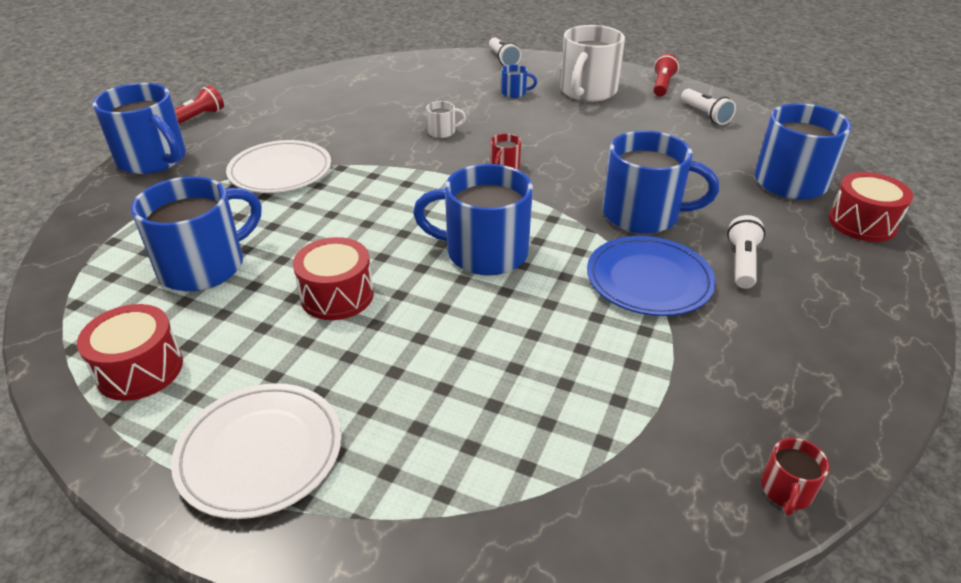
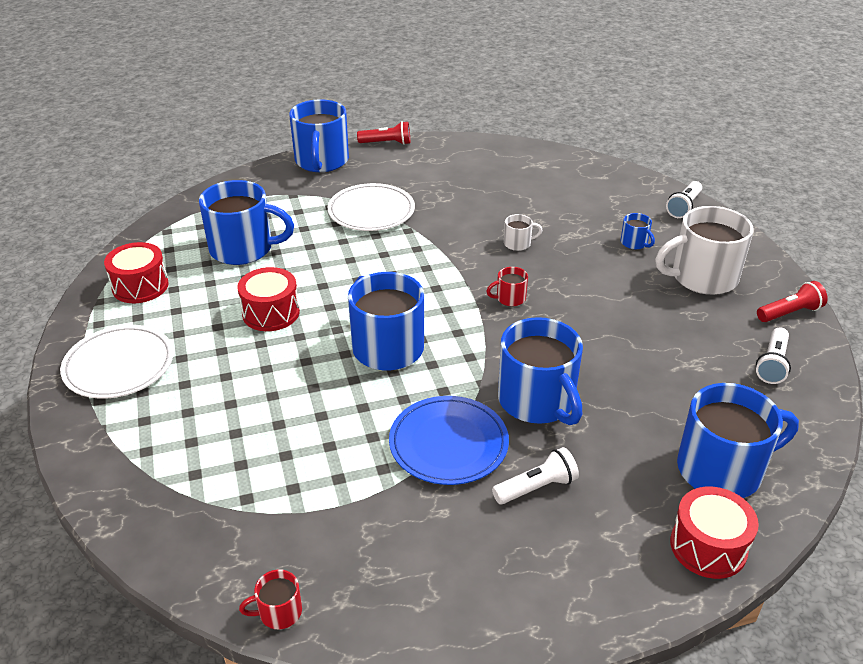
camera: 50 degrees right, 0 degrees up
(442, 132) = (518, 243): white mug -> white mug turned 45 degrees counterclockwise

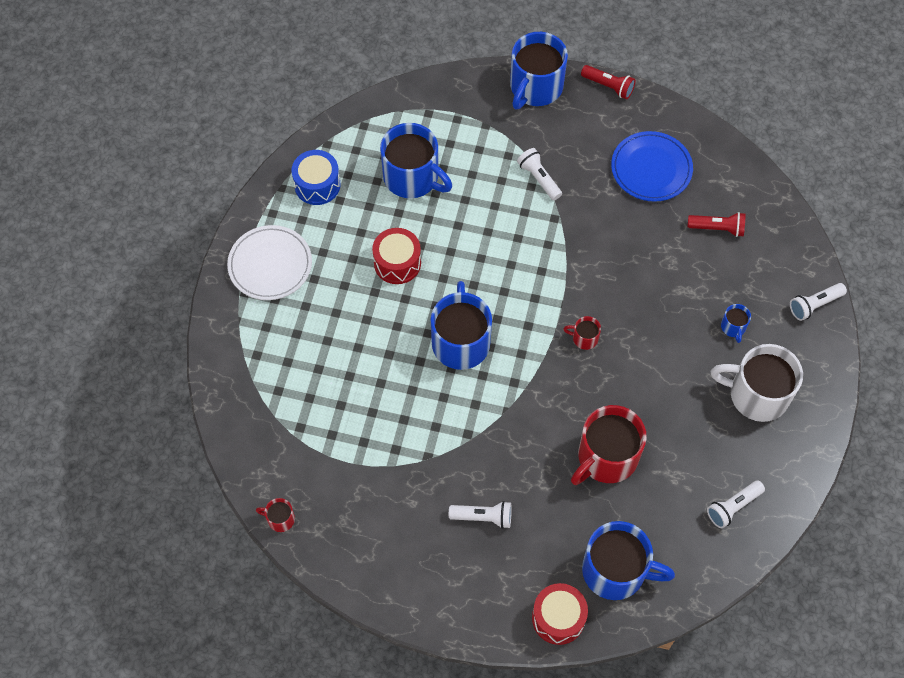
camera: 30 degrees right, 25 degrees up
(140, 286) = (317, 185): red drum -> blue drum
(371, 211) = (539, 178): white plate -> white flashlight
(448, 444) = (449, 452): blue plate -> blue plate (651, 169)
(518, 243) = (634, 279): white mug -> none
(537, 401) = (534, 448): blue mug -> none
(616, 377) = (606, 457): none -> red mug
(789, 313) = (794, 467): red flashlight -> red flashlight (717, 228)

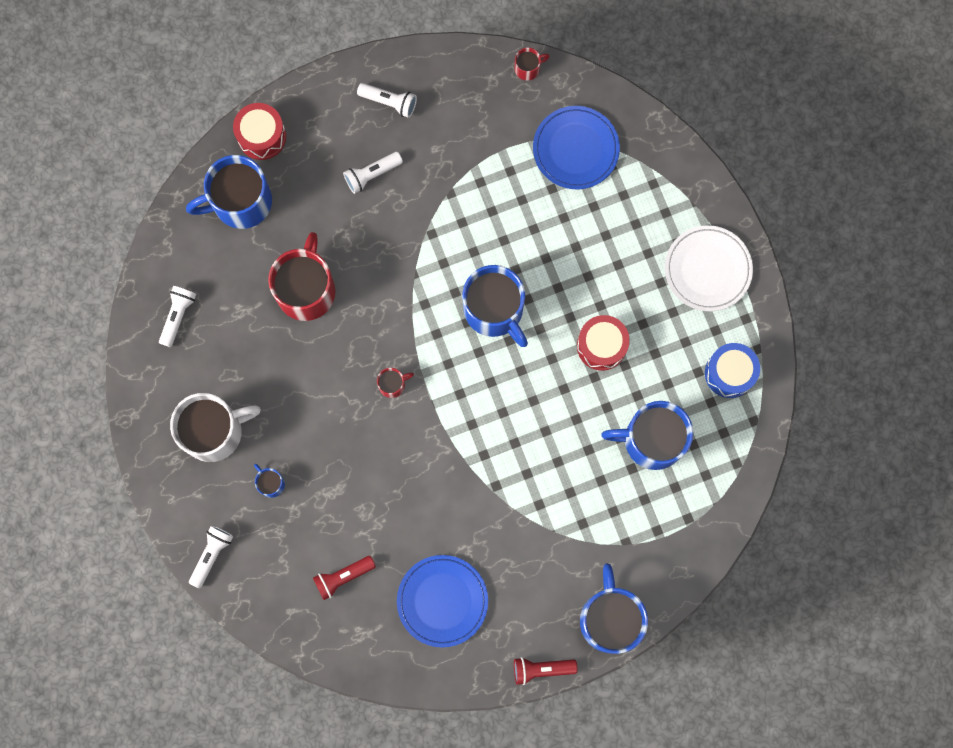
camera: 145 degrees right, 15 degrees up
(295, 423) = (575, 149): none -> blue plate
(539, 178) = (538, 518): white flashlight -> white flashlight (389, 102)

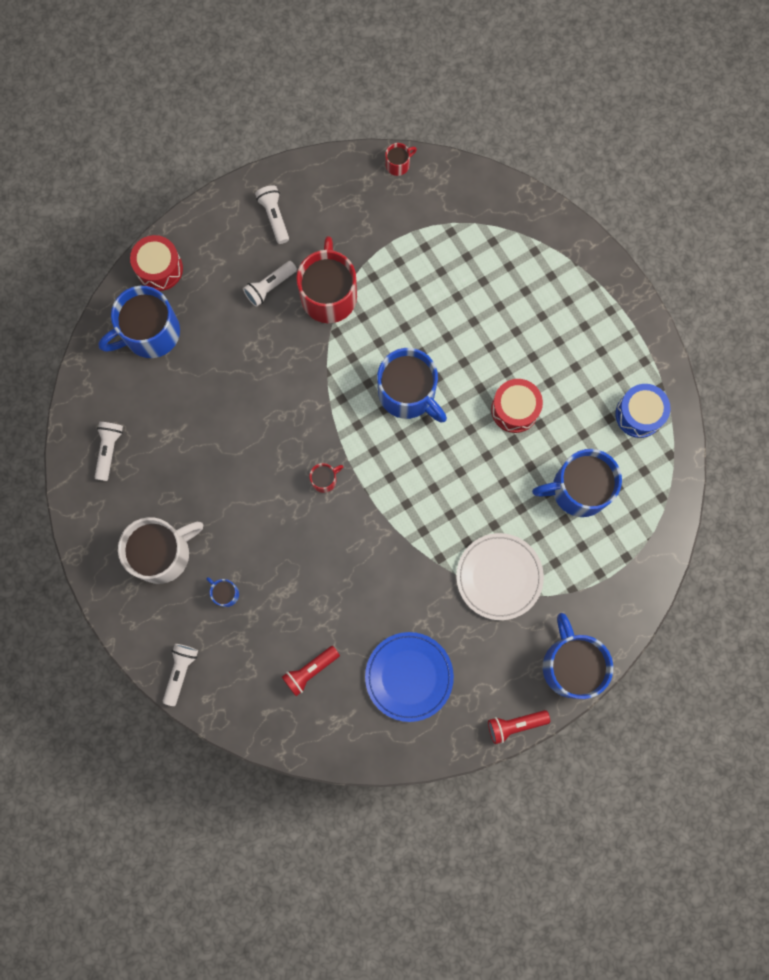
camera: 10 degrees left, 0 degrees up
(306, 290) = (227, 405): red mug -> red mug (329, 295)
(389, 102) = (274, 217): white flashlight -> white flashlight turned 120 degrees counterclockwise
(575, 149) = (456, 231): blue plate -> none
(707, 269) = (600, 321): white plate -> white plate (499, 577)

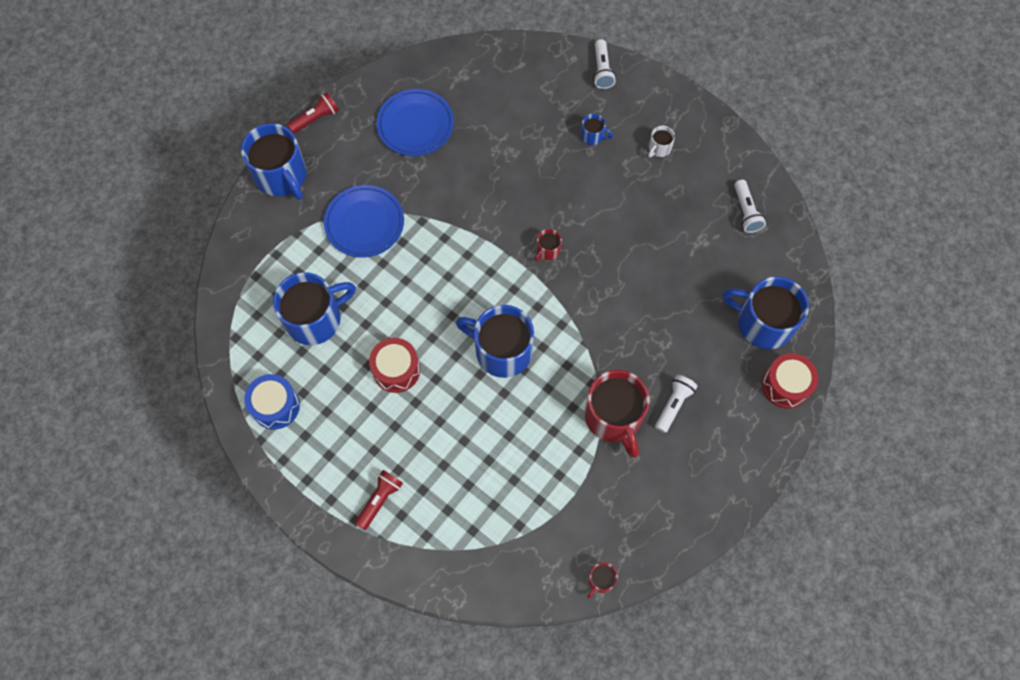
camera: 160 degrees right, 10 degrees down
(150, 333) = (763, 323): blue mug -> blue mug turned 105 degrees counterclockwise
(162, 553) = (659, 148): white mug -> white mug, size x0.44
(274, 217) = (701, 477): white flashlight -> none
(310, 671) = (498, 103): red flashlight -> red flashlight (379, 500)
(499, 577) = (364, 223): white plate -> blue plate

